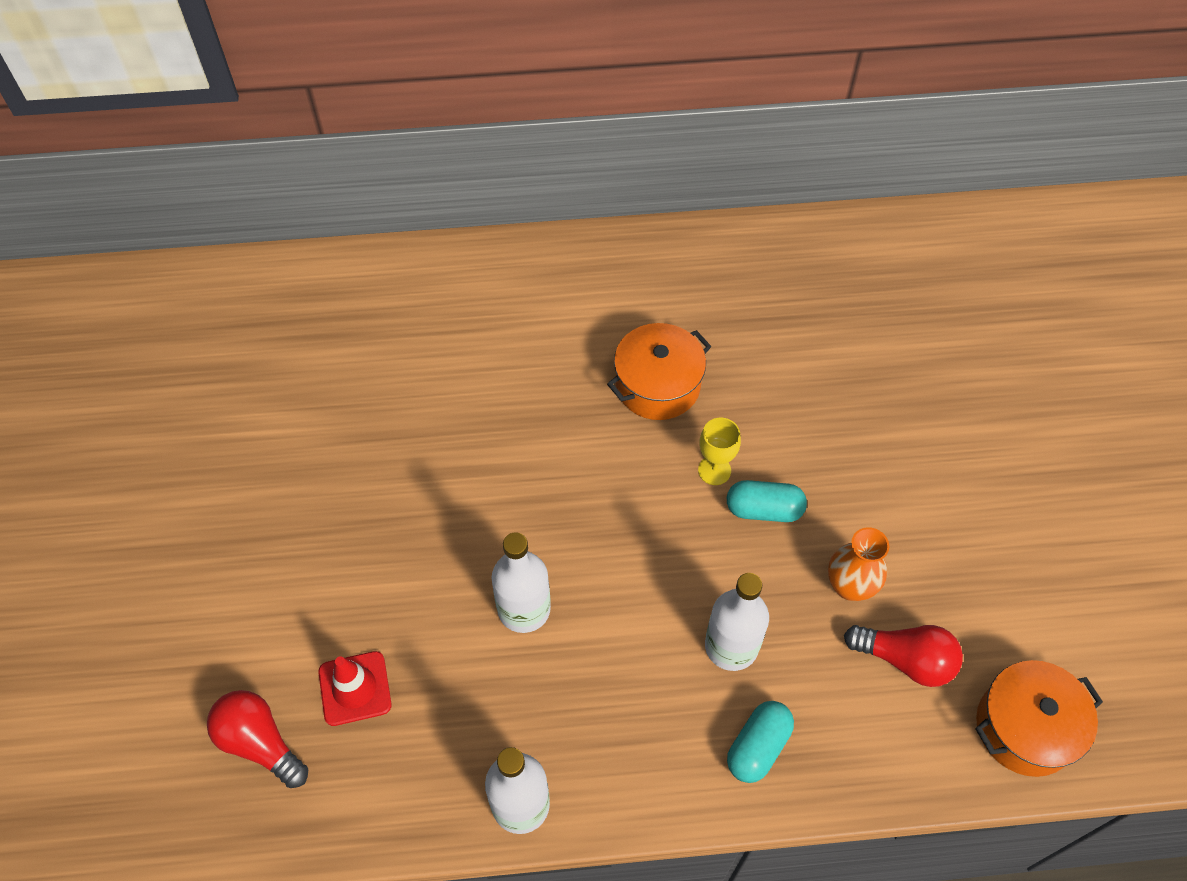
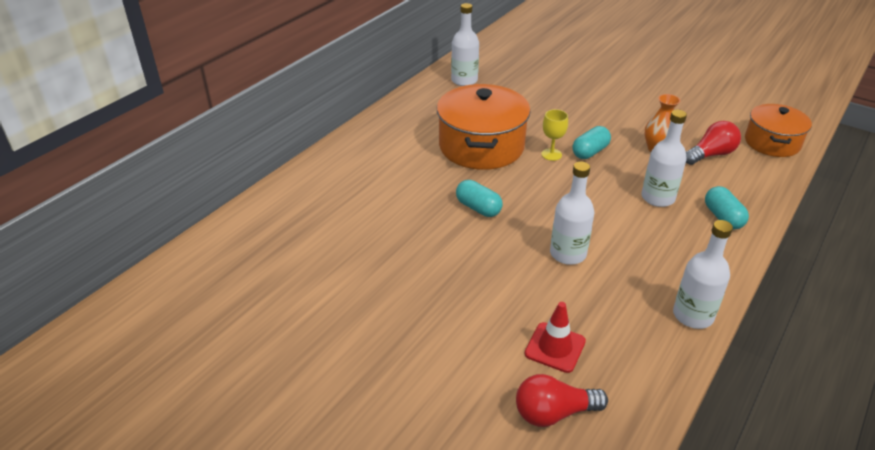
camera: 50 degrees left, 20 degrees down
(529, 465) = (478, 208): none -> turquoise capsule
(657, 385) = (481, 146): orange pot -> orange pot, size x1.58
(793, 265) = (464, 80): none -> white bottle

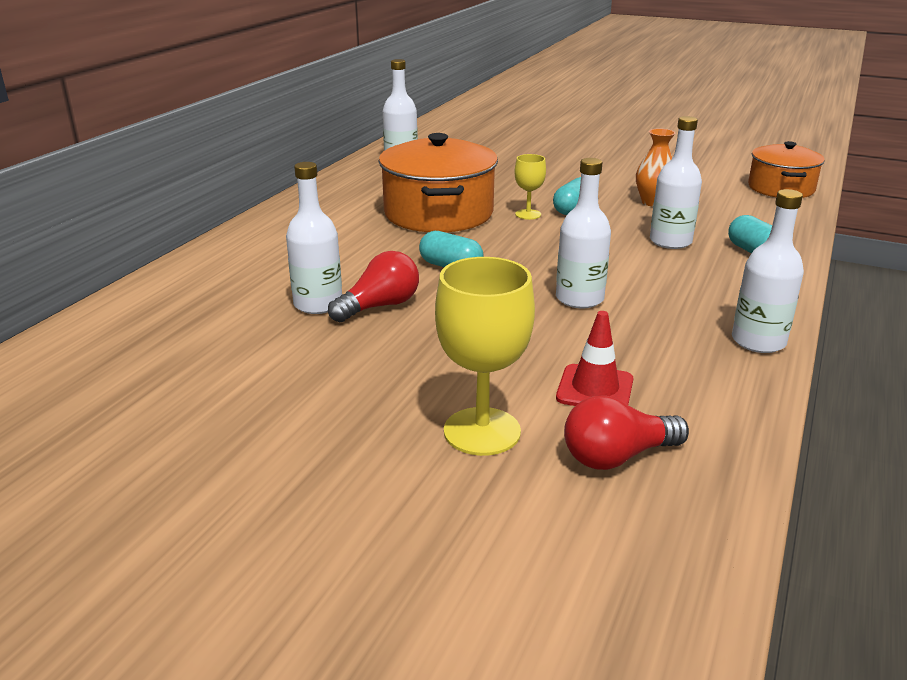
camera: 10 degrees left, 10 degrees down
(374, 237) = (318, 304): none -> white bottle
(465, 376) = (482, 431): none -> yellow goblet
(710, 155) = (716, 202): red light bulb -> red light bulb (379, 306)

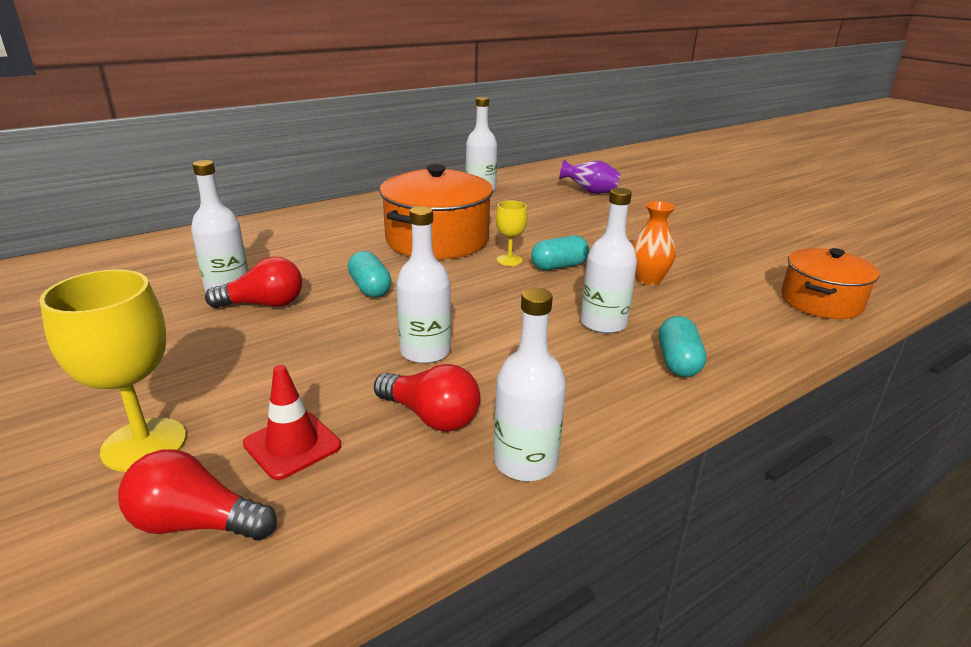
camera: 30 degrees right, 0 degrees up
(501, 142) = (590, 192): none -> purple vase
(657, 337) = (431, 416): none -> red light bulb

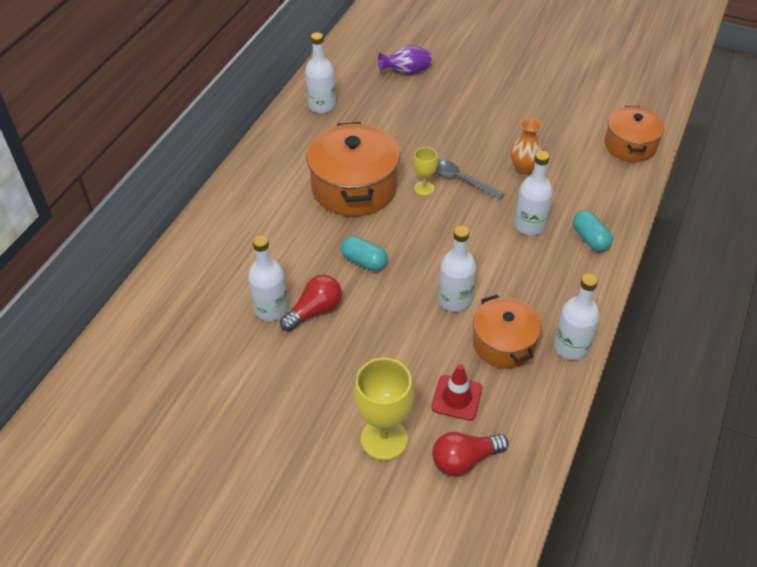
camera: 30 degrees left, 20 degrees up
(431, 416) = (503, 343): red light bulb -> orange pot
(559, 266) = (460, 180): turquoise capsule -> grey spoon

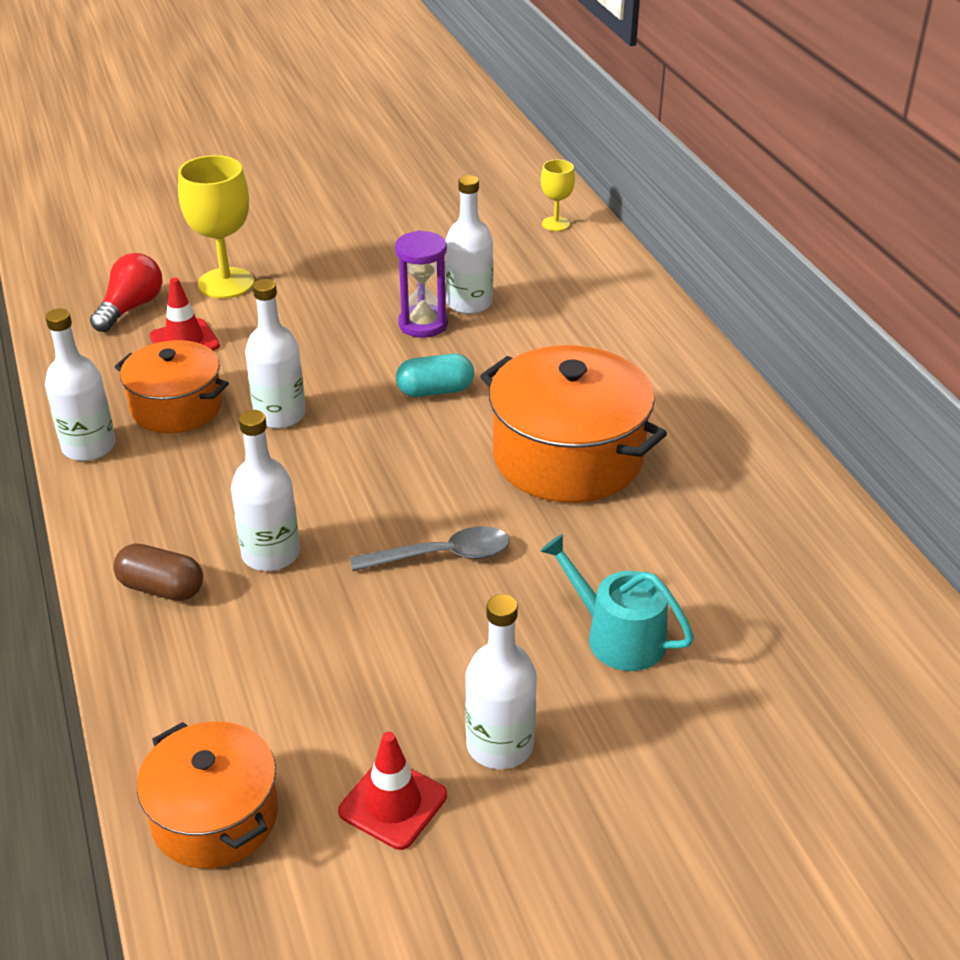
camera: 135 degrees right, 10 degrees down
(314, 311) = (423, 324): red light bulb -> purple hourglass
(322, 105) = (797, 535): white bottle -> white bottle (500, 745)
(406, 72) = (783, 691): purple vase -> none
(424, 188) = (477, 512): yellow goblet -> yellow goblet (556, 224)
(434, 116) = (617, 636): none -> turquoise watering can
(524, 169) = (366, 637): orange vase -> none
(567, 116) = (393, 803): none -> red traffic cone
(590, 239) = (161, 588): turquoise capsule -> brown capsule

